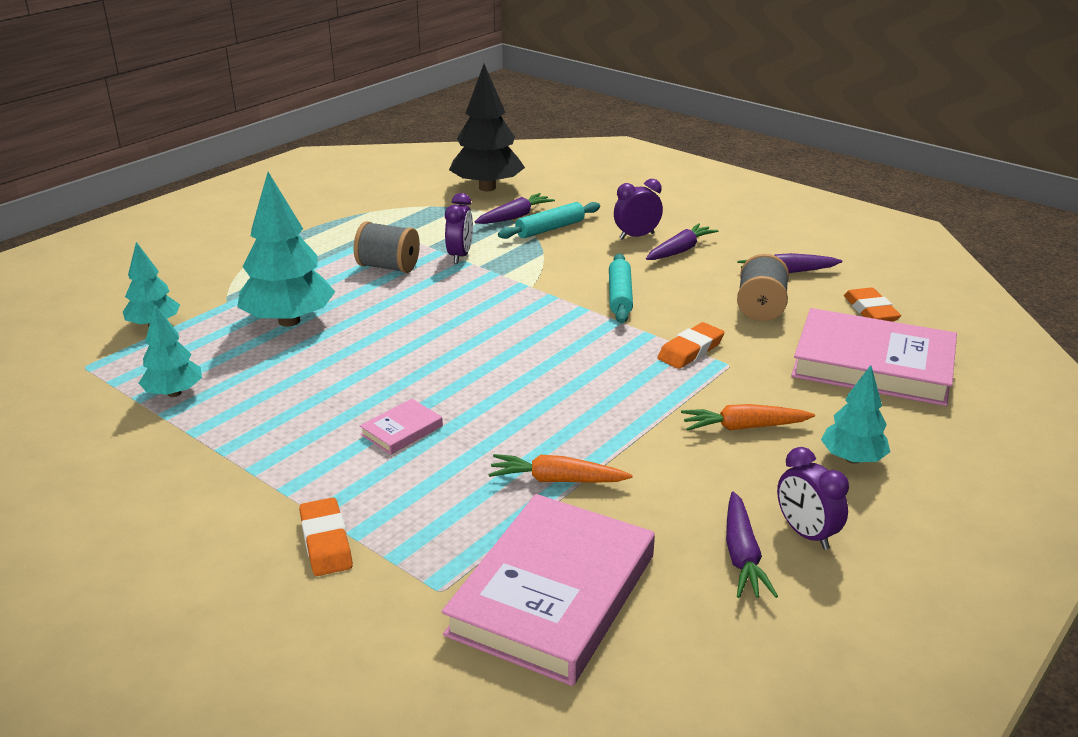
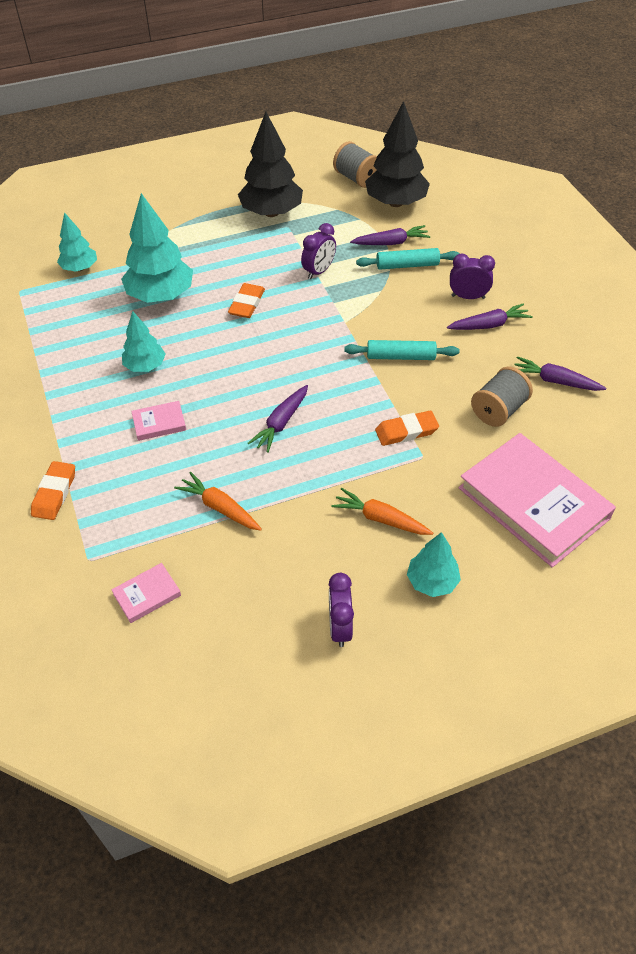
camera: 30 degrees right, 20 degrees up
(174, 393) = (53, 334): turquoise tree -> turquoise tree (145, 366)
(356, 224) = (271, 212): none -> black tree
(388, 267) = (261, 265): grey spool -> grey spool (356, 178)
(553, 594) = (147, 595): pink book -> pink book, size x0.42
(620, 296) = (401, 357): turquoise rolling pin -> turquoise rolling pin turned 60 degrees clockwise
(742, 555) = (283, 623): purple carrot -> purple carrot (281, 423)
(870, 310) = (586, 448): orange eraser -> orange eraser (247, 304)

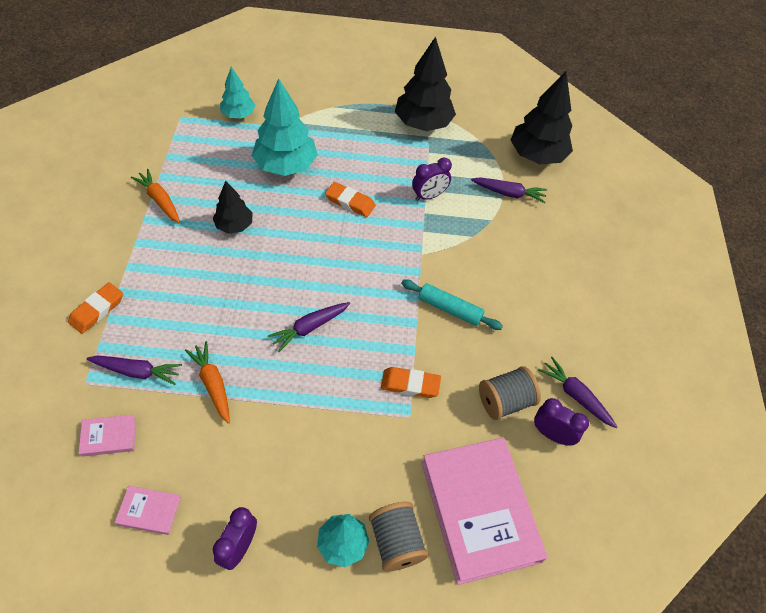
camera: 20 degrees right, 5 degrees up
(145, 366) = (234, 225): turquoise tree -> black tree
(159, 423) = (213, 283): pink book -> pink book (149, 511)
(247, 304) = (350, 202): orange eraser -> orange eraser turned 75 degrees clockwise
(356, 178) = (516, 118): grey spool -> grey spool (396, 542)
(380, 519) = (336, 459): orange carrot -> orange carrot (160, 200)
(407, 265) = (510, 221): turquoise rolling pin -> none
(468, 297) = (546, 275): purple clock -> purple clock (552, 434)
(489, 325) = (548, 312): purple carrot -> purple carrot (137, 371)

